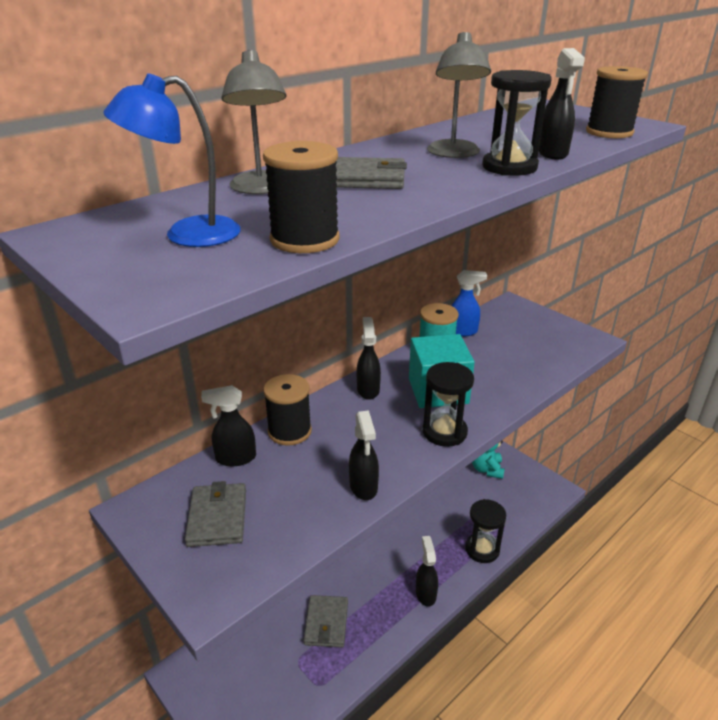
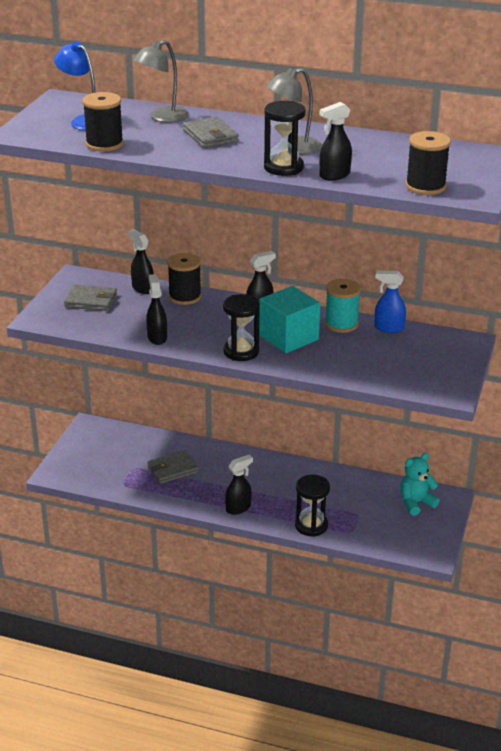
camera: 60 degrees right, 0 degrees up
(217, 517) = (91, 301): grey wallet -> grey wallet turned 45 degrees clockwise
(363, 487) = (157, 337): black spray bottle -> black spray bottle turned 120 degrees clockwise
(462, 332) = (388, 328): blue spray bottle -> blue spray bottle turned 135 degrees clockwise

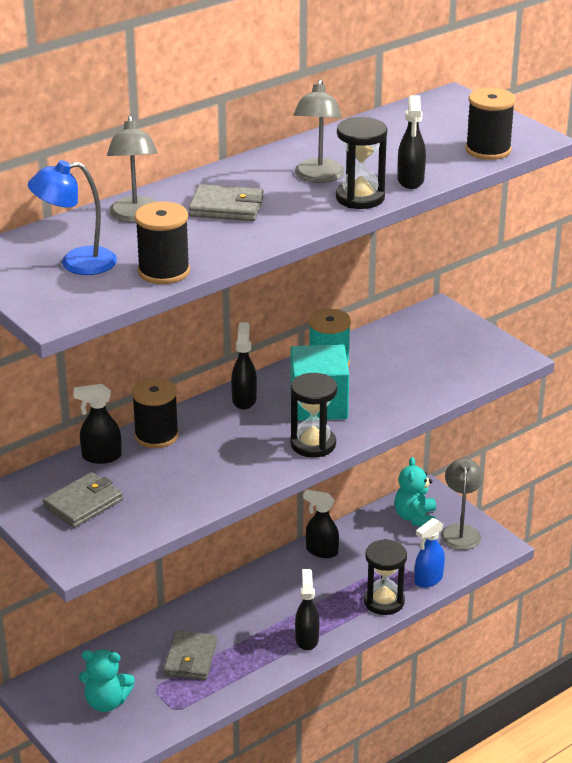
camera: 55 degrees left, 0 degrees up
(105, 456) = (106, 702): none -> turquoise teddy bear
(157, 337) = (221, 487): black spray bottle -> black spray bottle (321, 551)
(388, 328) = (367, 341): blue spray bottle -> blue spray bottle (428, 579)
(426, 530) = (460, 531): none -> grey lamp

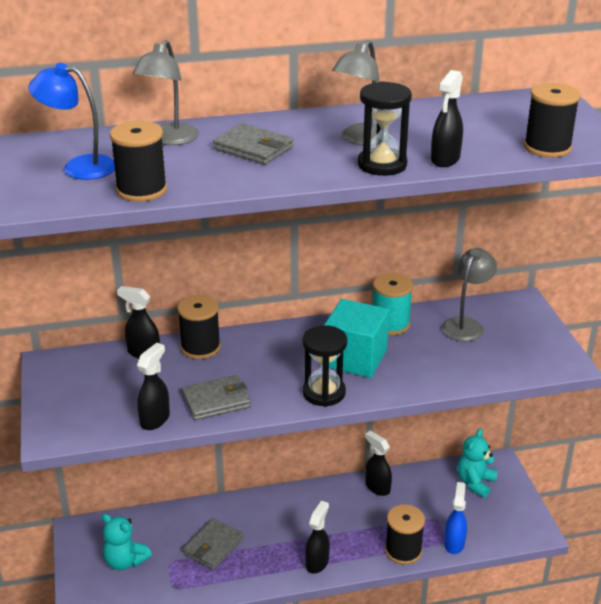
camera: 25 degrees right, 0 degrees up
(83, 504) = (97, 389): grey wallet -> grey wallet (216, 401)
(244, 400) = (295, 336): black spray bottle -> black spray bottle (155, 419)
(384, 601) = (403, 551): black hourglass -> black spool
(428, 579) = (454, 543): blue spray bottle -> blue spray bottle turned 120 degrees clockwise
(460, 531) = (508, 508): grey lamp -> grey lamp (466, 325)

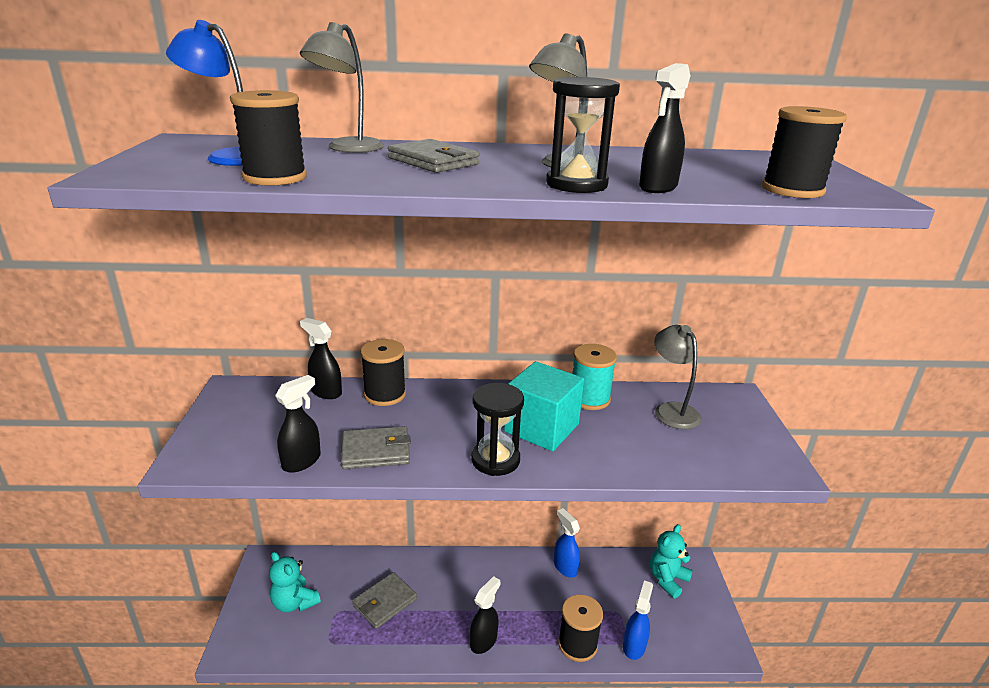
camera: 10 degrees right, 5 degrees down
(377, 487) = (565, 567): black spray bottle -> blue spray bottle
(466, 325) = (672, 410): grey lamp -> grey lamp turned 60 degrees counterclockwise

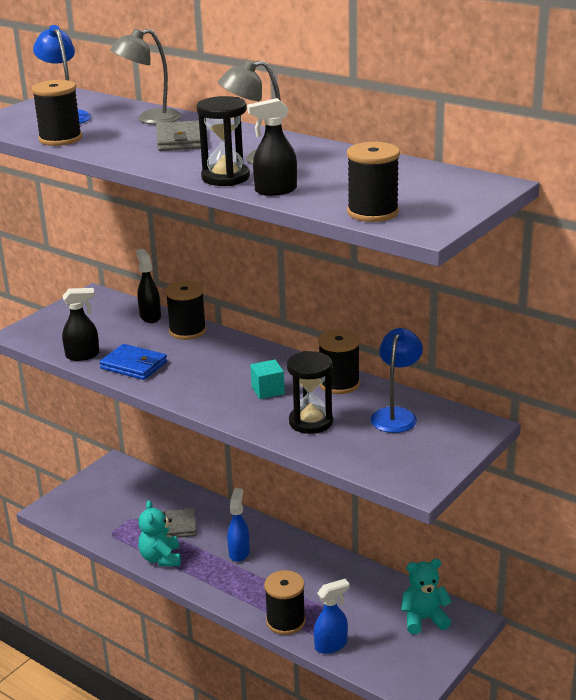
camera: 40 degrees right, 0 degrees up
(294, 602) = (110, 499): turquoise teddy bear -> turquoise teddy bear (161, 558)
(376, 451) = (134, 365): grey wallet -> blue wallet
(484, 641) = (216, 584): black spray bottle -> none
(495, 460) = (203, 398): black hourglass -> black hourglass (311, 422)
(541, 428) = (268, 390): turquoise cube -> turquoise cube, size x0.51
(565, 567) = (340, 568): blue spray bottle -> blue spray bottle (239, 552)
(589, 399) = (339, 384): turquoise spool -> black spool
(672, 410) = (396, 415): grey lamp -> blue lamp

